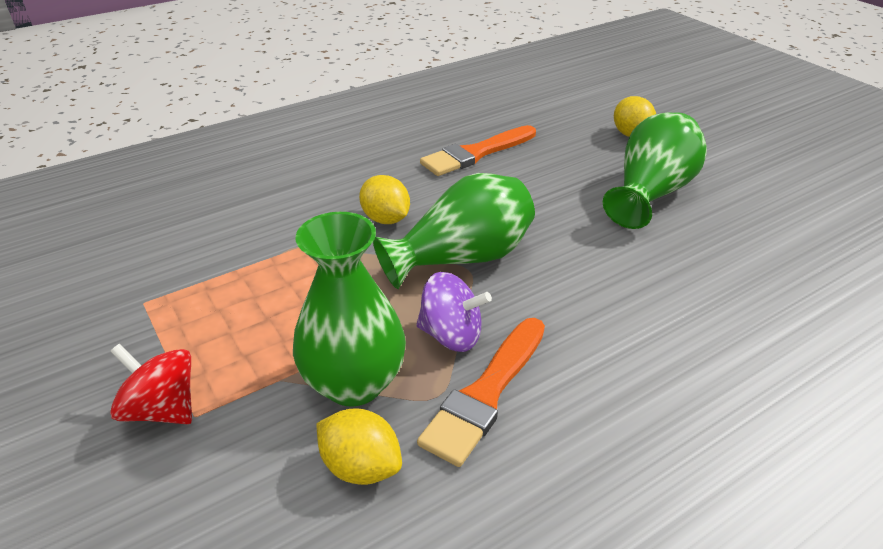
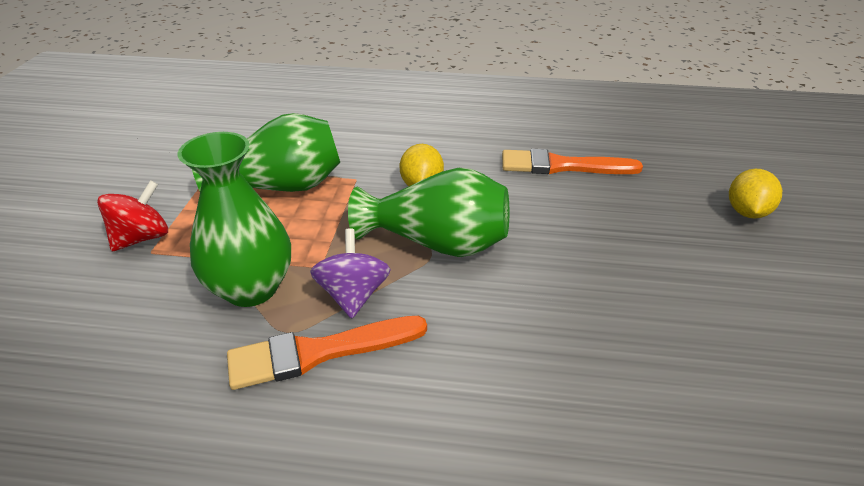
camera: 40 degrees right, 0 degrees up
(162, 409) = (142, 238): red spinning top -> red spinning top turned 60 degrees clockwise
(361, 466) = (184, 345): yellow lemon -> none
(451, 335) = (353, 295): purple spinning top -> purple spinning top turned 150 degrees counterclockwise
(650, 193) = (690, 275): green vase -> green vase (281, 187)

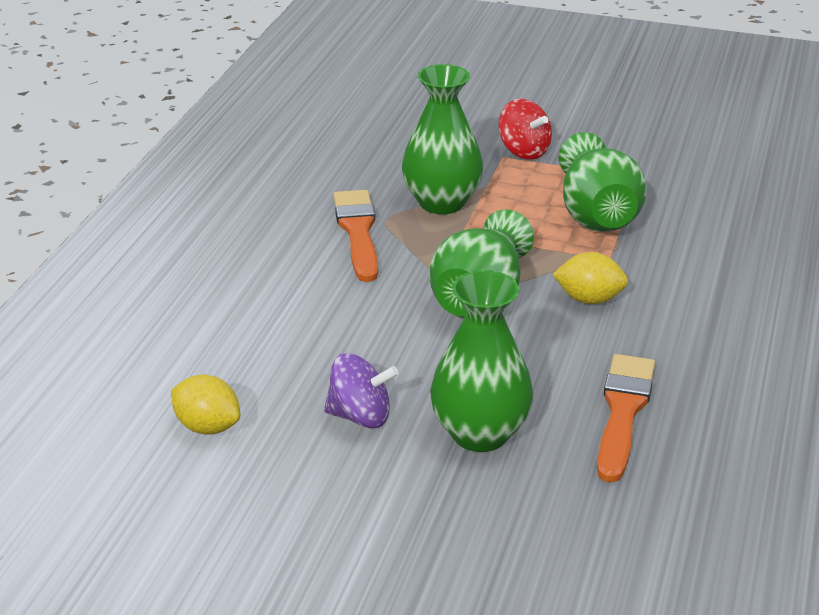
camera: 100 degrees right, 5 degrees down
(353, 295) = (418, 249): purple spinning top -> purple spinning top (360, 416)
(629, 227) = (480, 434): none -> green vase
(746, 212) = (490, 546): yellow lemon -> yellow lemon (207, 427)

